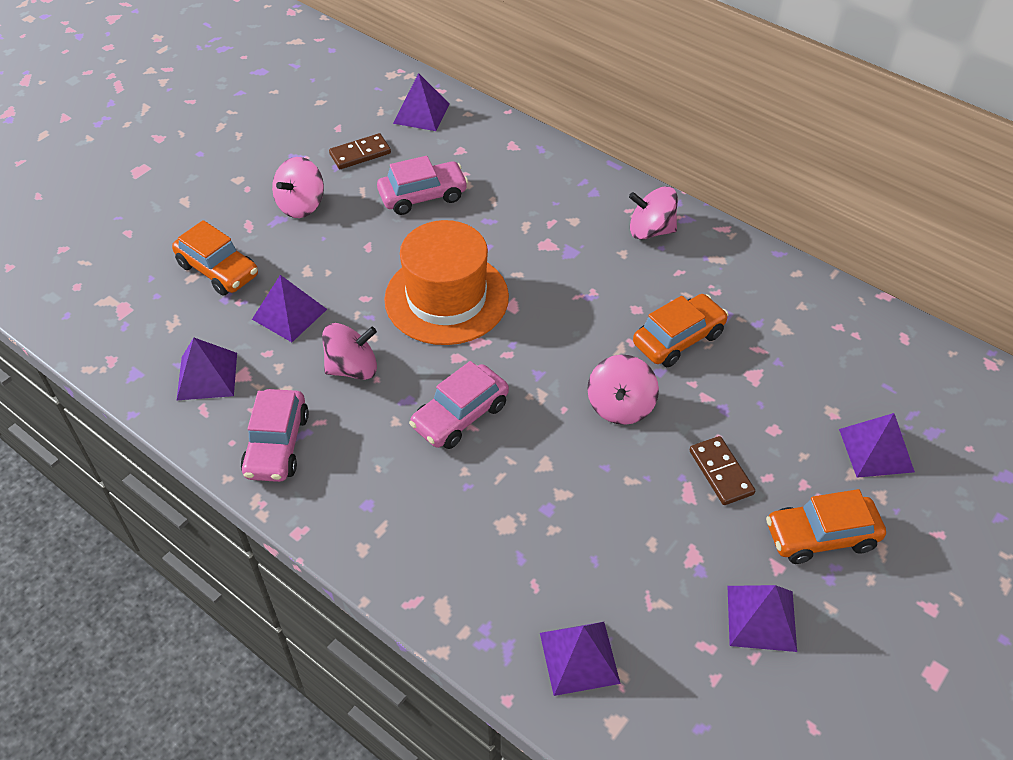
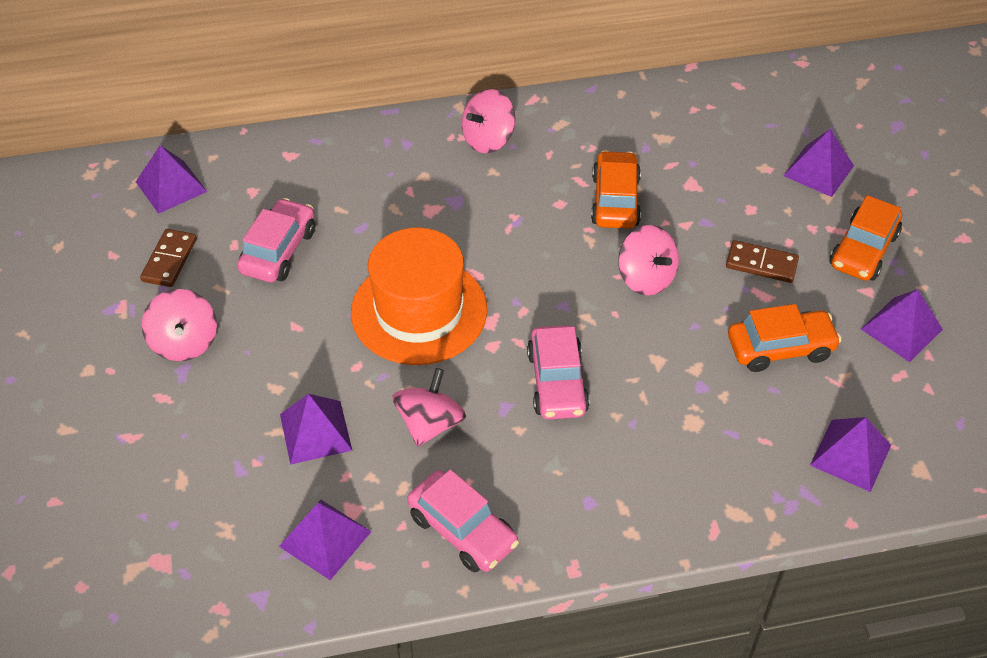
camera: 50 degrees left, 0 degrees up
(218, 270) = (196, 455): orange car -> orange car (780, 348)

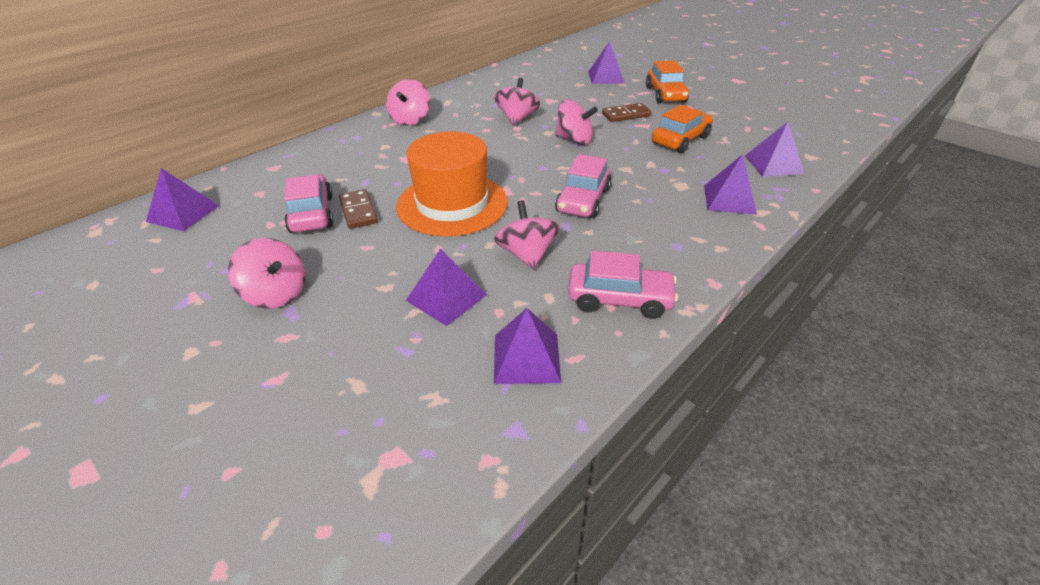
camera: 35 degrees left, 10 degrees down
(169, 260) = (217, 252): brown domino -> brown domino (358, 211)
(557, 382) = (583, 200): pink car -> pink car turned 60 degrees clockwise
(615, 200) = (517, 118): orange car -> pink spinning top
(901, 329) = (723, 113): purple pyramid -> purple pyramid (729, 199)

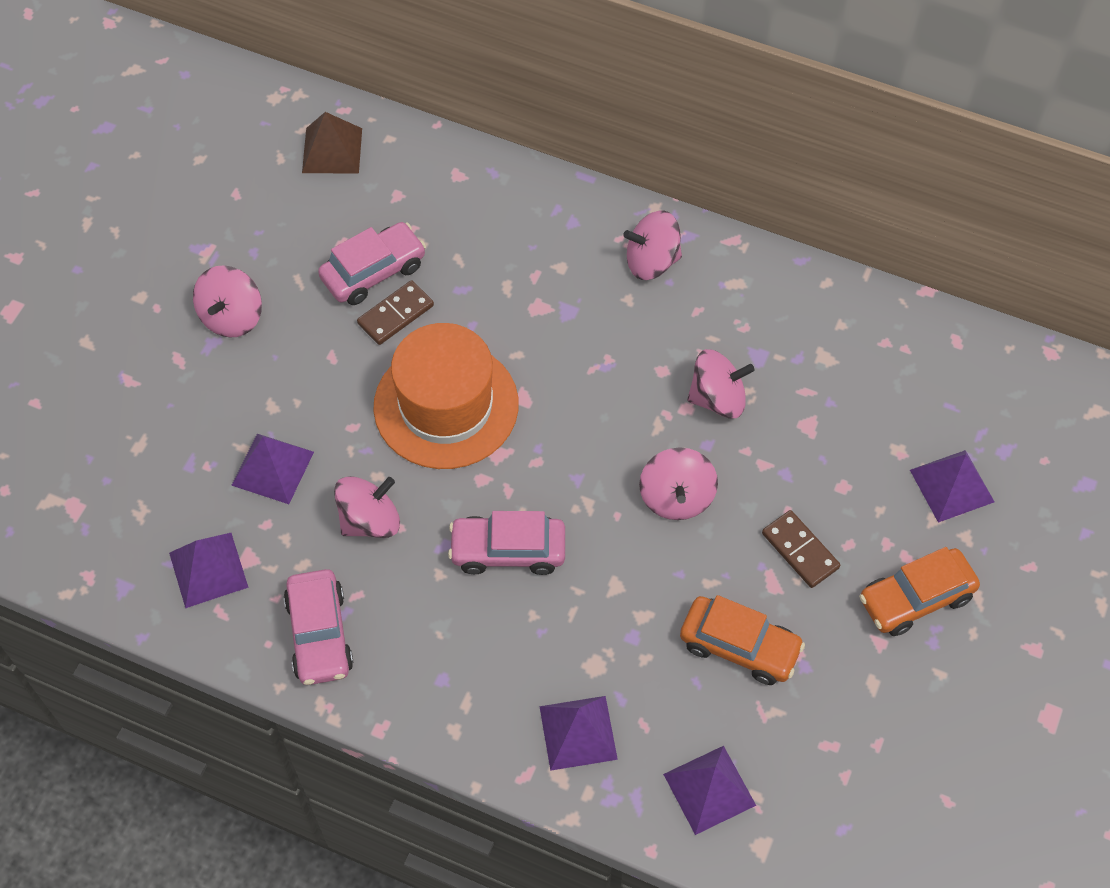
camera: 70 degrees right, 20 degrees up
(183, 213) = (332, 150): purple pyramid -> brown pyramid

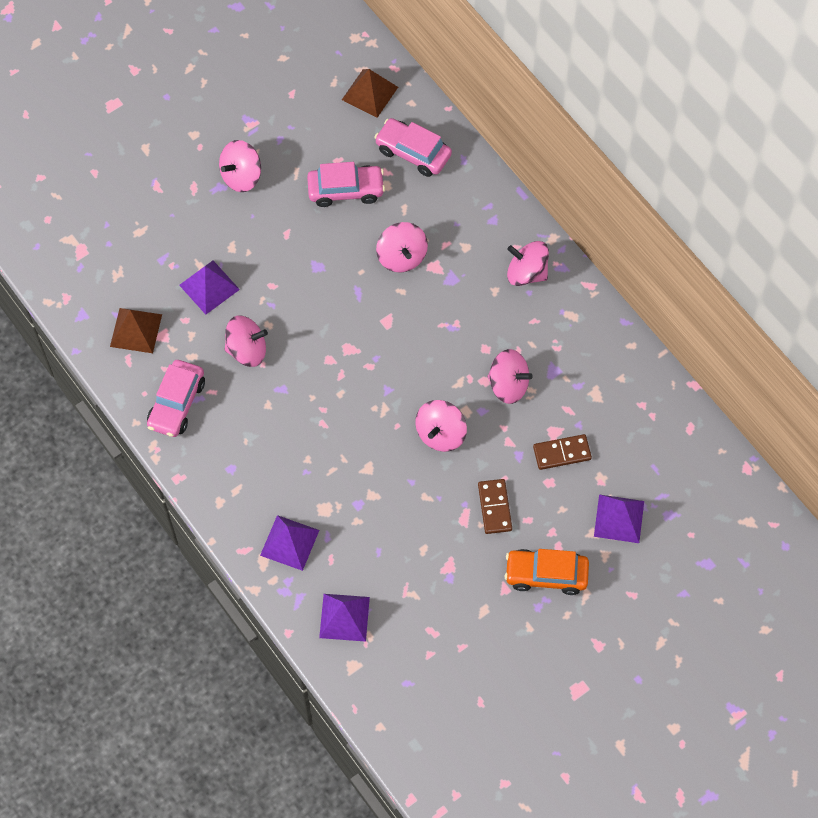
camera: 30 degrees right, 5 degrees up
(208, 570) = (136, 330): purple pyramid -> brown pyramid
(396, 315) = (342, 226): brown domino -> brown domino (562, 453)
(446, 405) = (336, 301): orange hat -> none
(491, 315) = (402, 256): none -> pink spinning top
(508, 550) = (317, 412): pink car -> pink car (413, 152)
(739, 646) = (418, 544): orange car -> none

